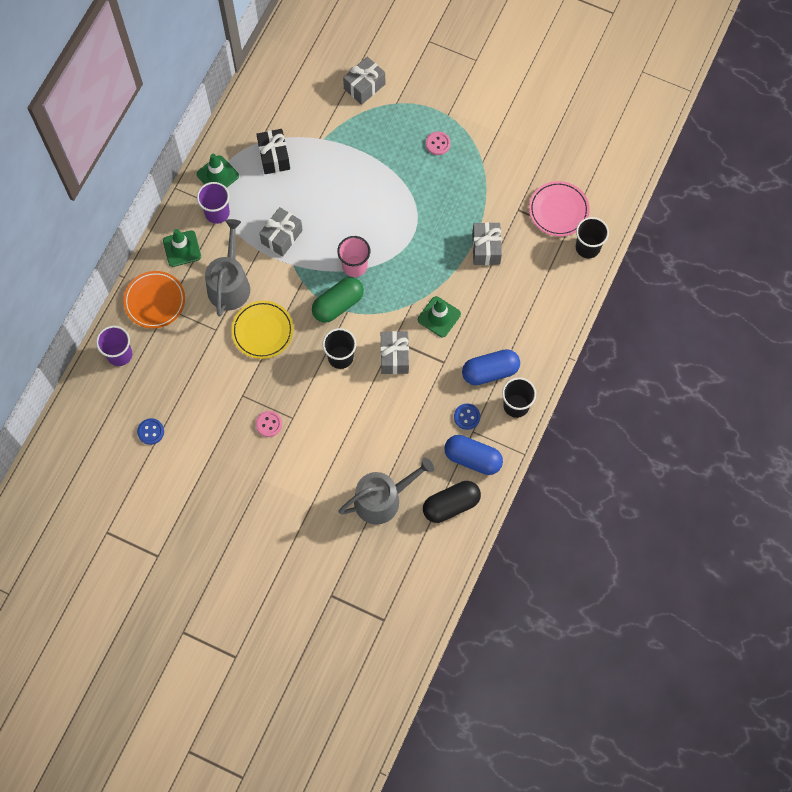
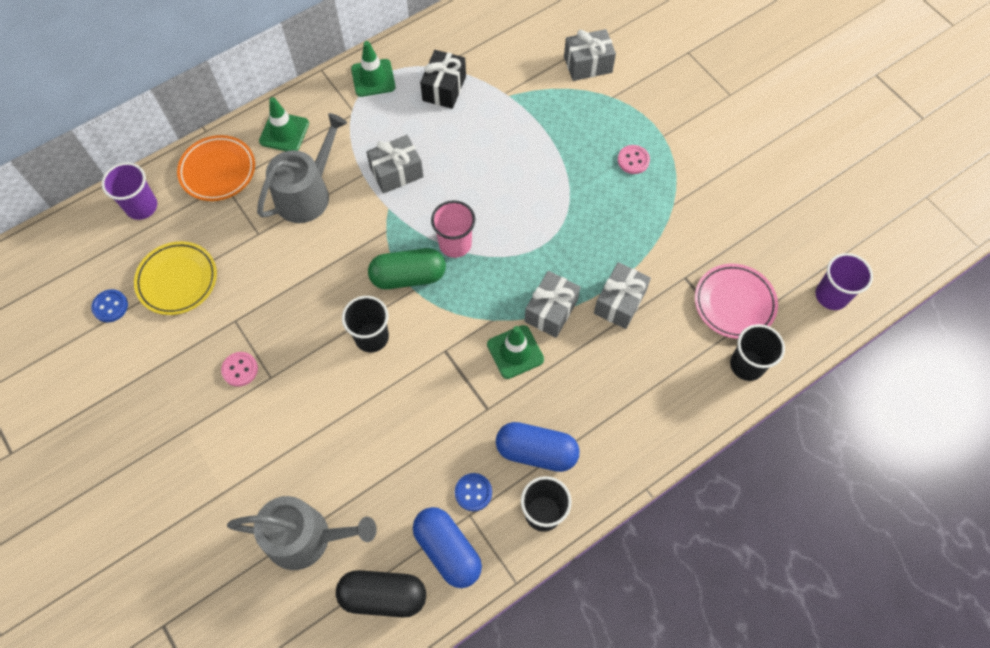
camera: 30 degrees right, 5 degrees down
(217, 213) = (346, 115): purple cup -> purple cup (831, 295)
(262, 331) = (306, 262): yellow plate -> yellow plate (177, 280)
(394, 357) = (433, 370): grey gift -> grey gift (551, 311)

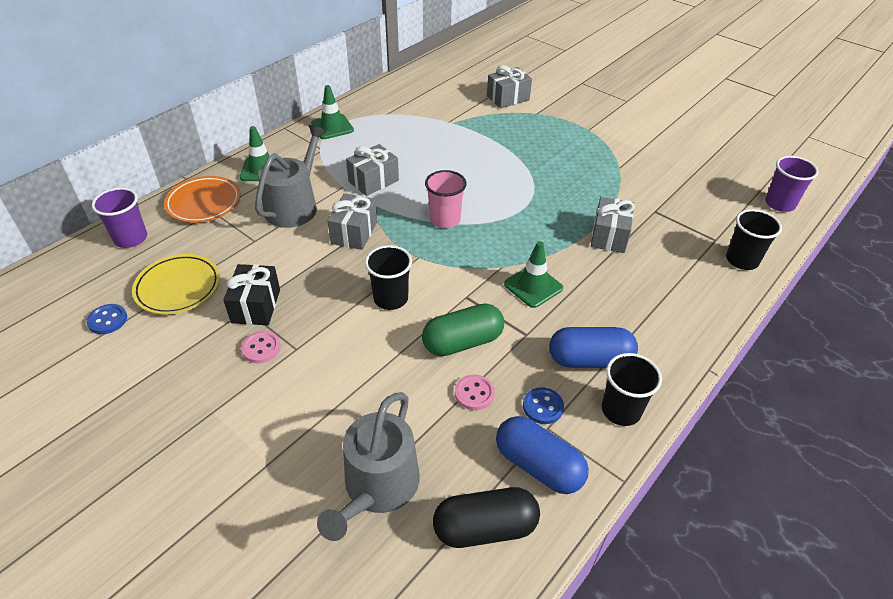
camera: 15 degrees left, 20 degrees down
(306, 537) = (377, 488): grey watering can -> grey watering can turned 120 degrees clockwise
(408, 277) = (410, 248): green capsule -> green capsule (462, 342)
(444, 88) = (396, 125): black gift -> black gift (256, 306)
(551, 311) = (552, 251): grey gift -> grey gift (354, 233)
(633, 160) = (572, 146): pink button -> pink button (474, 393)
(734, 303) = (705, 221): pink plate -> none

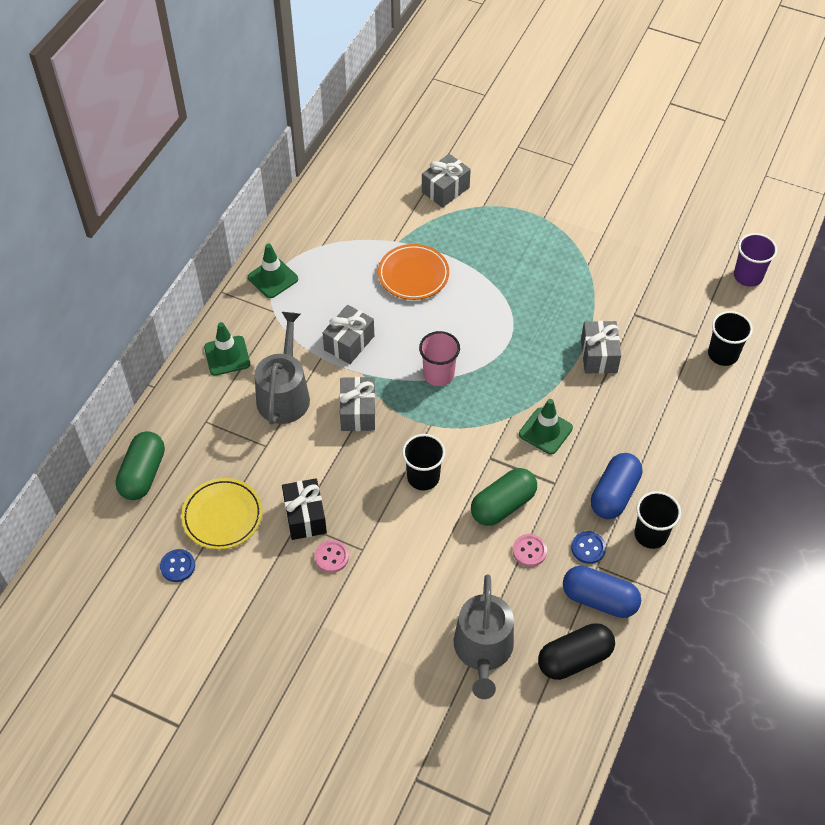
camera: 15 degrees left, 10 degrees up
(131, 238) = (143, 474): purple cup -> green capsule
(204, 203) = (191, 413): orange plate -> orange plate (413, 275)
(589, 360) = (614, 494): blue capsule -> blue capsule turned 45 degrees counterclockwise

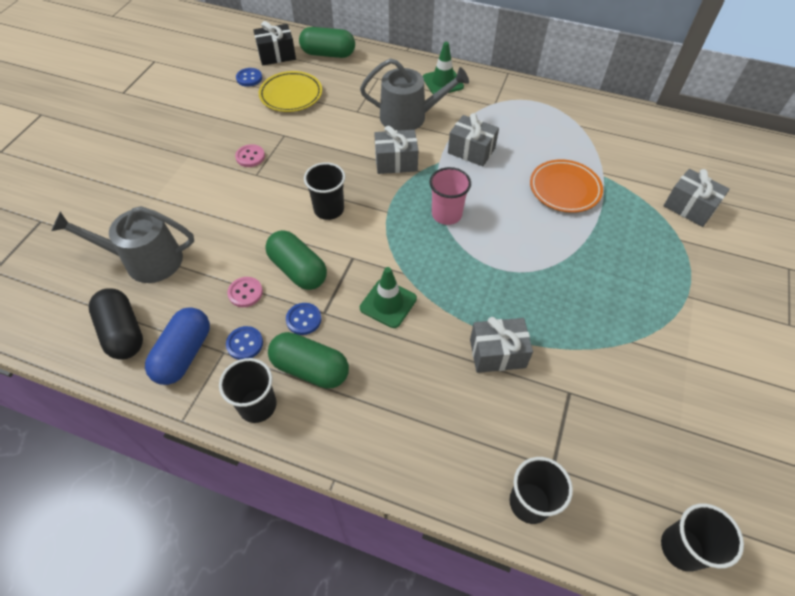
camera: 85 degrees right, 0 degrees up
(273, 278) = (531, 99): green traffic cone -> none
(305, 516) = (289, 139): black gift -> black gift (276, 55)
(562, 500) = (303, 319): none -> blue button
(614, 494) = (310, 369): blue capsule -> green capsule
(748, 276) = (682, 548): purple cup -> black cup

